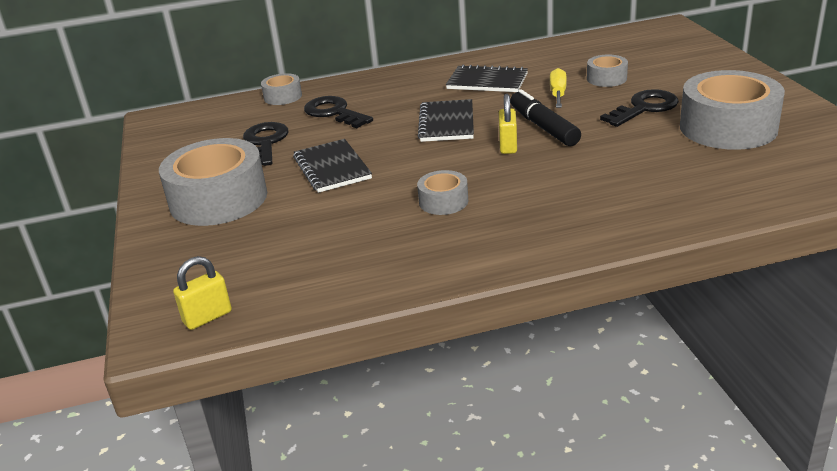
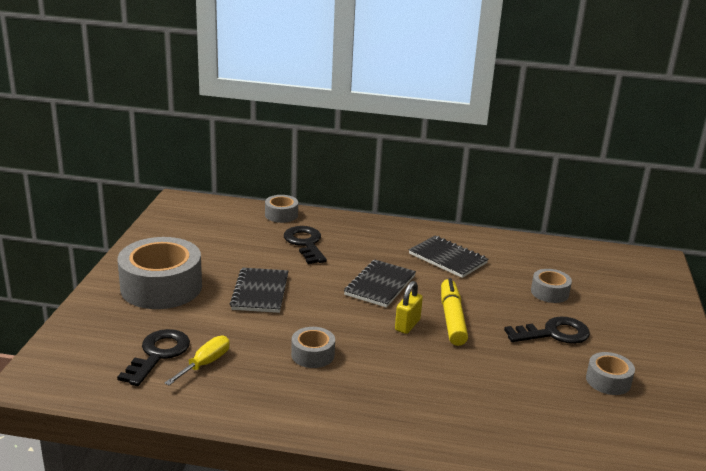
camera: 20 degrees right, 5 degrees down
(207, 317) = (73, 380): yellow padlock -> none
(265, 143) = (233, 251): black key -> black key (158, 354)
(543, 127) = (452, 319): black marker -> yellow marker
(558, 94) = (494, 292): yellow screwdriver -> yellow screwdriver (205, 364)
(728, 127) = (608, 381): grey tape -> grey tape, size x0.49

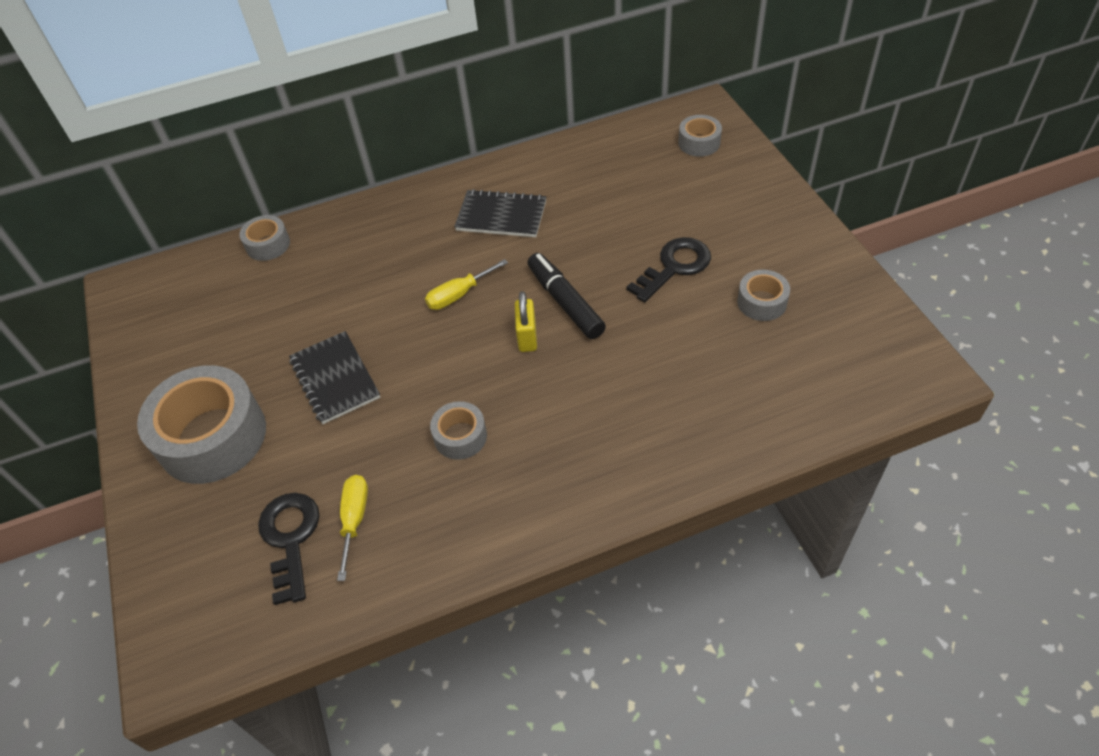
camera: 25 degrees left, 25 degrees up
(305, 243) = (330, 276): black key -> none
(380, 285) = (458, 295): black notebook -> yellow screwdriver
(452, 319) = (565, 302): yellow marker -> black marker
(549, 292) = (634, 211): grey tape -> grey tape (699, 143)

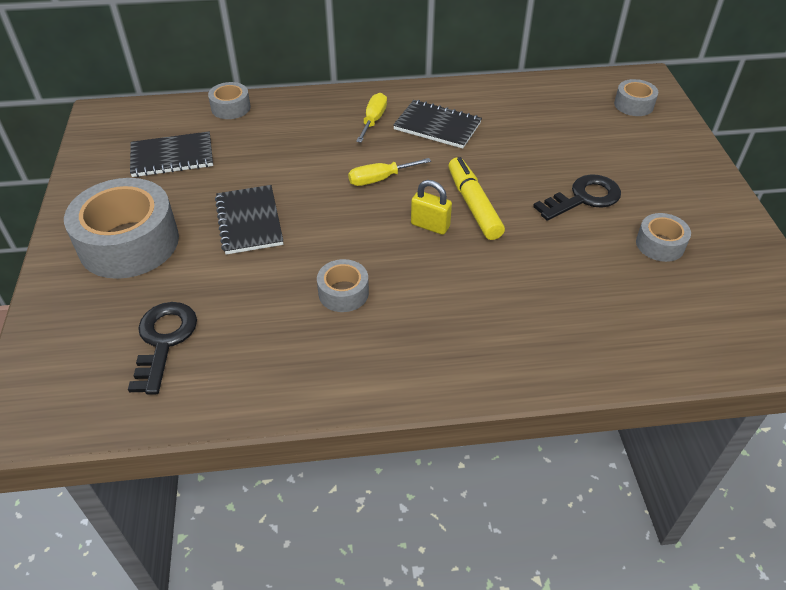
camera: 10 degrees right, 5 degrees down
(223, 321) = (172, 156): none -> black notebook
(354, 519) = (225, 339): yellow screwdriver -> yellow screwdriver (373, 120)
(527, 337) = (430, 225): yellow padlock -> yellow padlock turned 75 degrees counterclockwise
(565, 302) = (473, 205): black marker -> yellow marker

